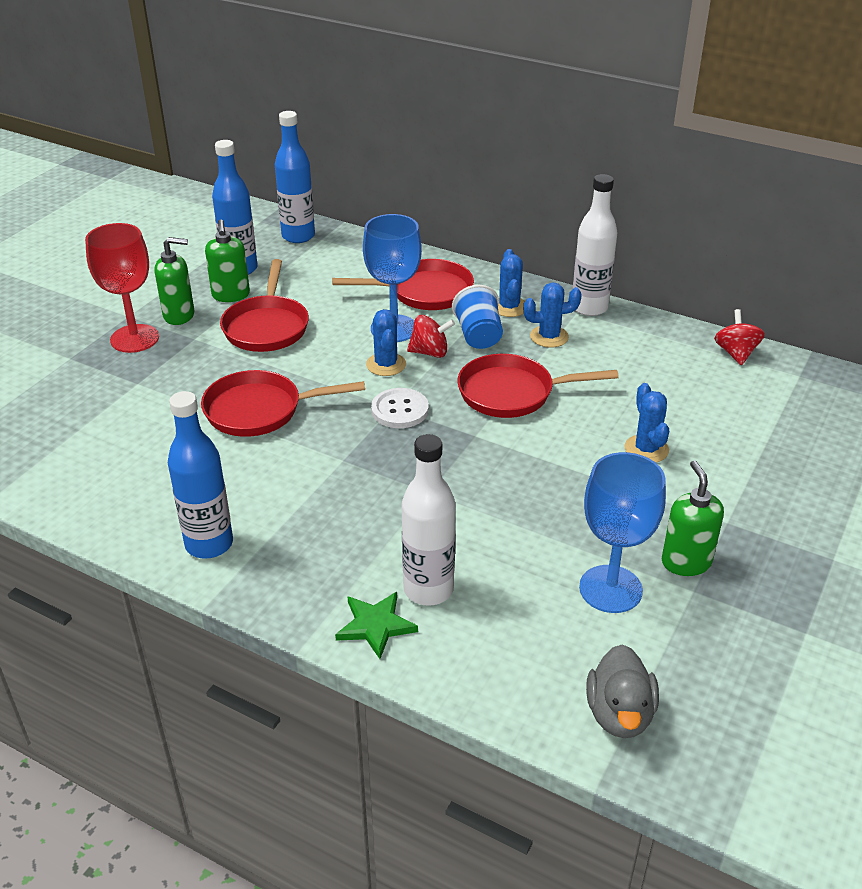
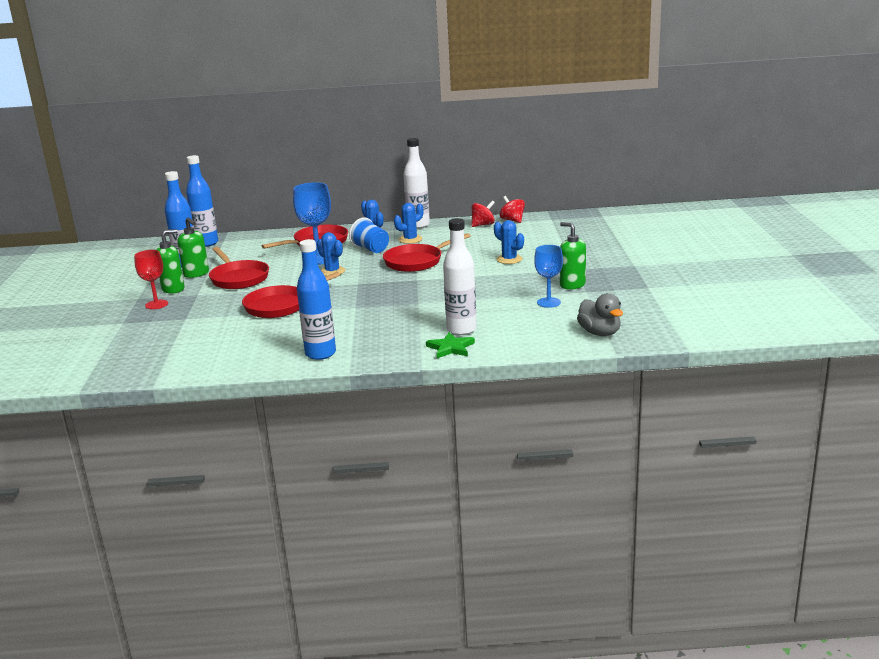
camera: 30 degrees left, 15 degrees down
(134, 338) = (156, 304): red goblet -> red goblet, size x0.66
(400, 410) = (363, 283): white button -> none
(430, 352) = (351, 261): red spinning top -> red spinning top (483, 225)
(610, 589) = (548, 302): blue goblet -> blue goblet, size x0.66

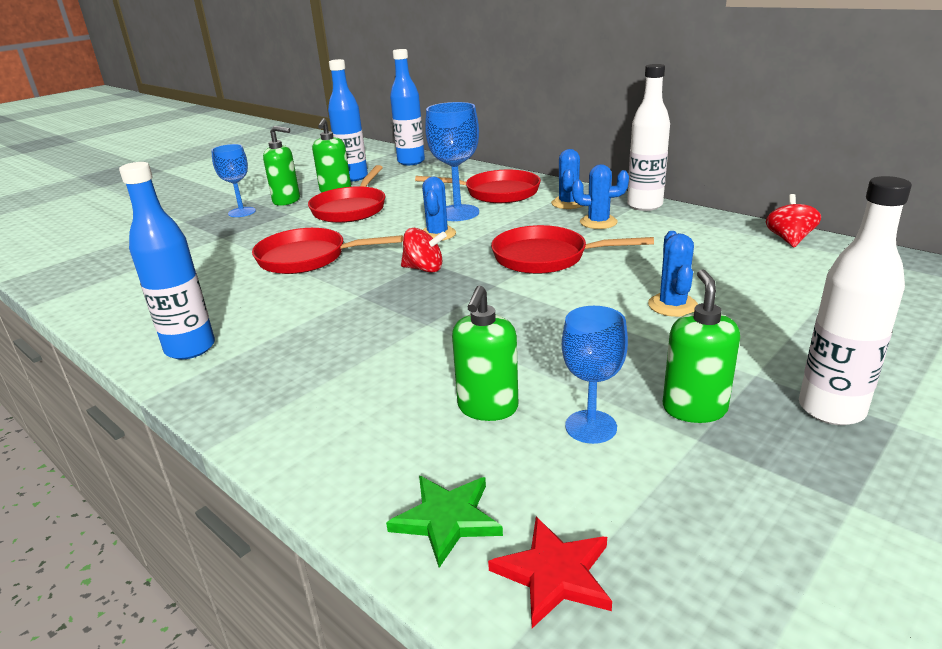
camera: 45 degrees right, 5 degrees up
(156, 304) = (242, 212): red goblet -> blue goblet
(371, 249) = (531, 219): blue cup -> none
(450, 348) = (302, 434): green star -> green star (447, 519)
(461, 330) = (379, 406): white bottle -> white bottle (831, 409)
(483, 225) = (731, 232): red spinning top -> red spinning top (424, 269)
(503, 313) = (487, 408): none -> green soap dispenser
(599, 333) = (554, 574): grey duck -> red star

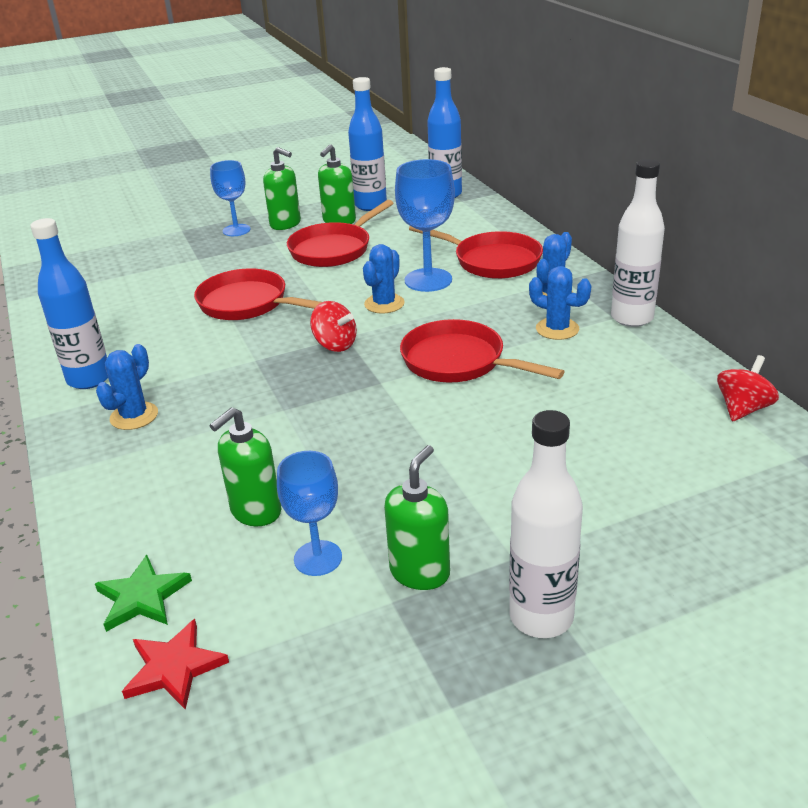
camera: 25 degrees right, 5 degrees up
(672, 305) = (521, 456): blue cactus -> blue cactus (134, 416)

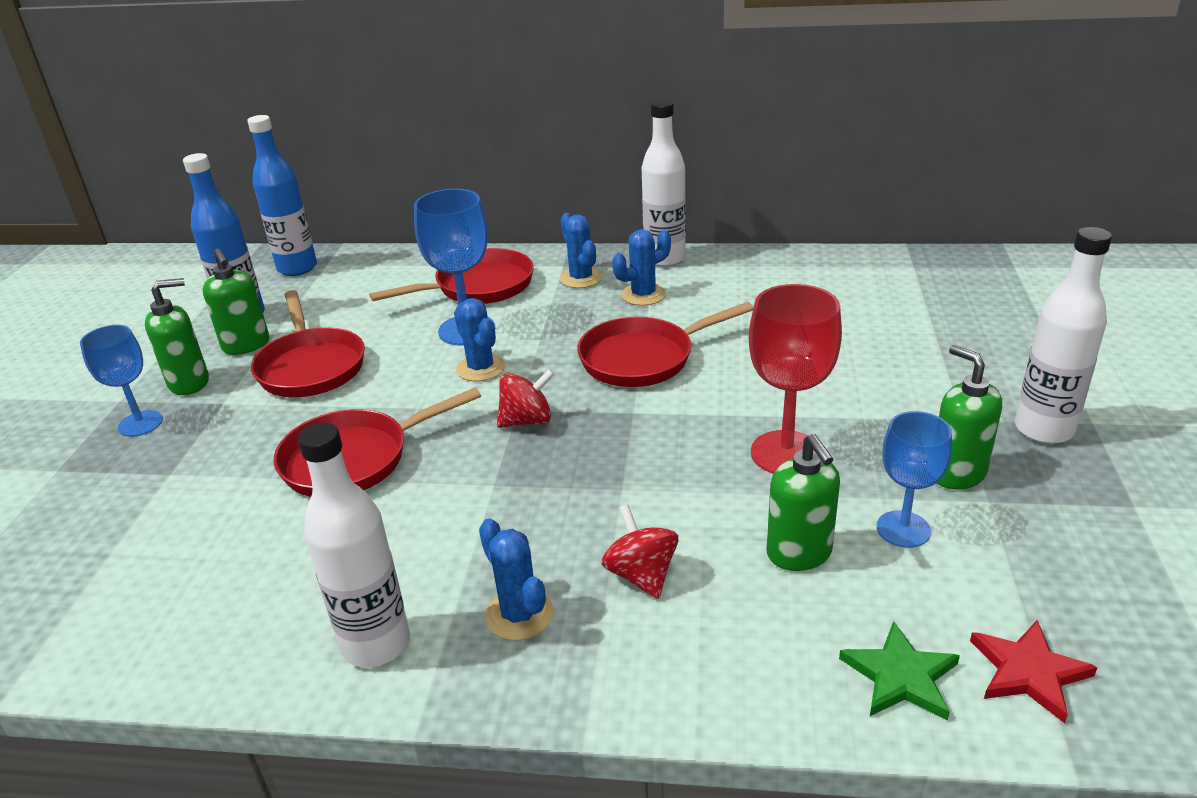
camera: 60 degrees left, 0 degrees up
(89, 379) = (376, 644): blue bottle -> white bottle
(380, 469) = (786, 453): none -> red goblet
(743, 409) = (839, 263): red spinning top -> red spinning top (641, 575)

